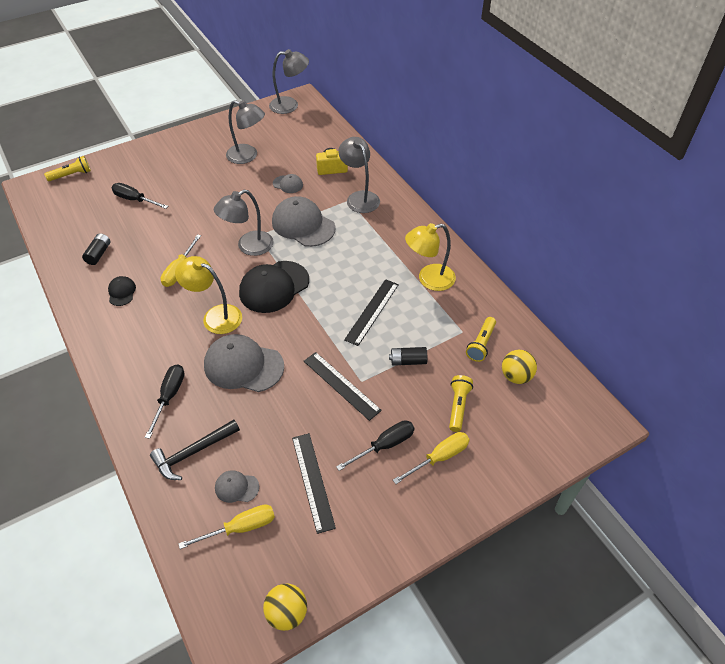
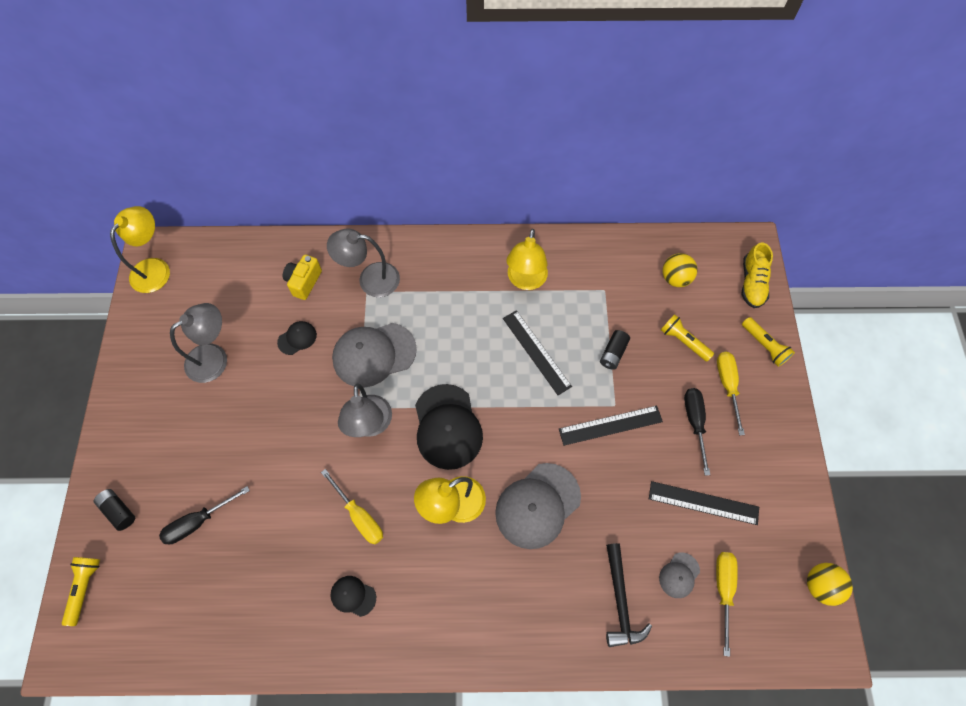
camera: 60 degrees left, 15 degrees up
(99, 254) = (268, 602): black battery -> black battery (118, 511)
(169, 396) = (538, 598): black screwdriver -> none
(288, 184) = (297, 338): grey cap -> black cap
(290, 105) = (155, 268): grey lamp -> yellow lamp
(481, 344) = (627, 284): yellow flashlight -> yellow flashlight (764, 346)
(563, 438) = (752, 283): none -> yellow shoe

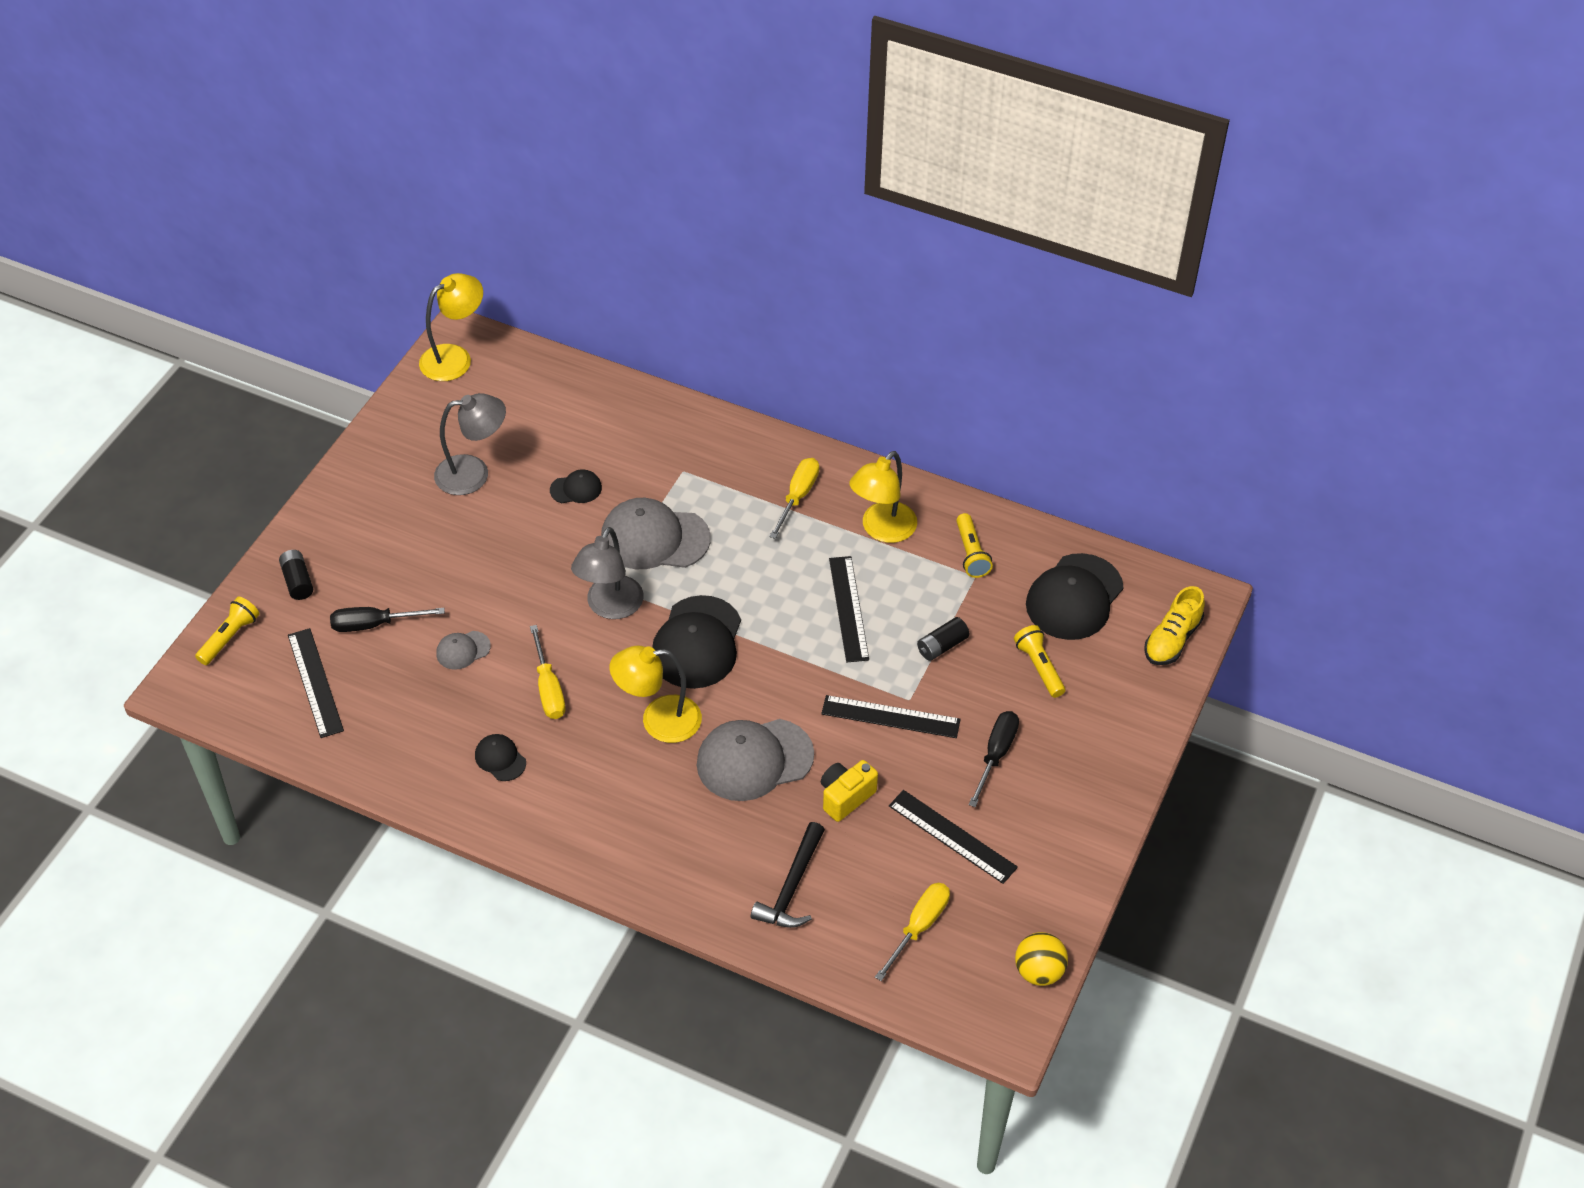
camera: 25 degrees right, 15 degrees down
(174, 596) = (315, 682): none -> black ruler
(304, 282) = (616, 434): yellow camera -> yellow camera (845, 797)
(370, 279) = (694, 459): grey lamp -> none
(675, 278) = (1074, 597): yellow ball -> black cap
(679, 575) = (876, 892): grey cap -> grey cap (463, 650)
(727, 385) = (1063, 734): yellow screwdriver -> yellow screwdriver (798, 496)
(764, 346) = (1140, 711): yellow flashlight -> yellow flashlight (971, 553)

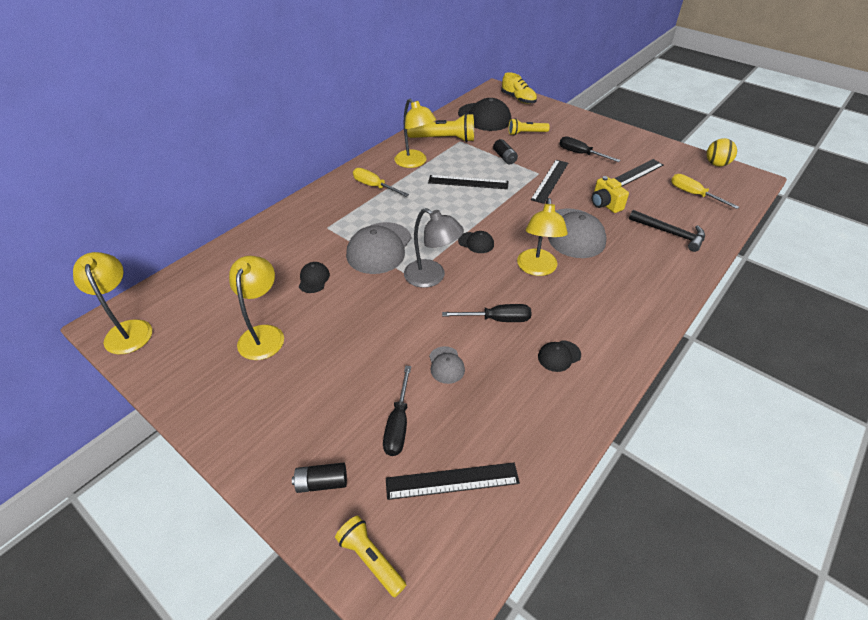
camera: 75 degrees left, 5 degrees down
(473, 473) = (264, 334): grey lamp -> yellow lamp
(548, 688) = (497, 319): yellow screwdriver -> black screwdriver
(697, 643) = (476, 242): black cap -> black cap, size x0.48
(971, 553) = (444, 139): yellow flashlight -> yellow flashlight, size x1.65

